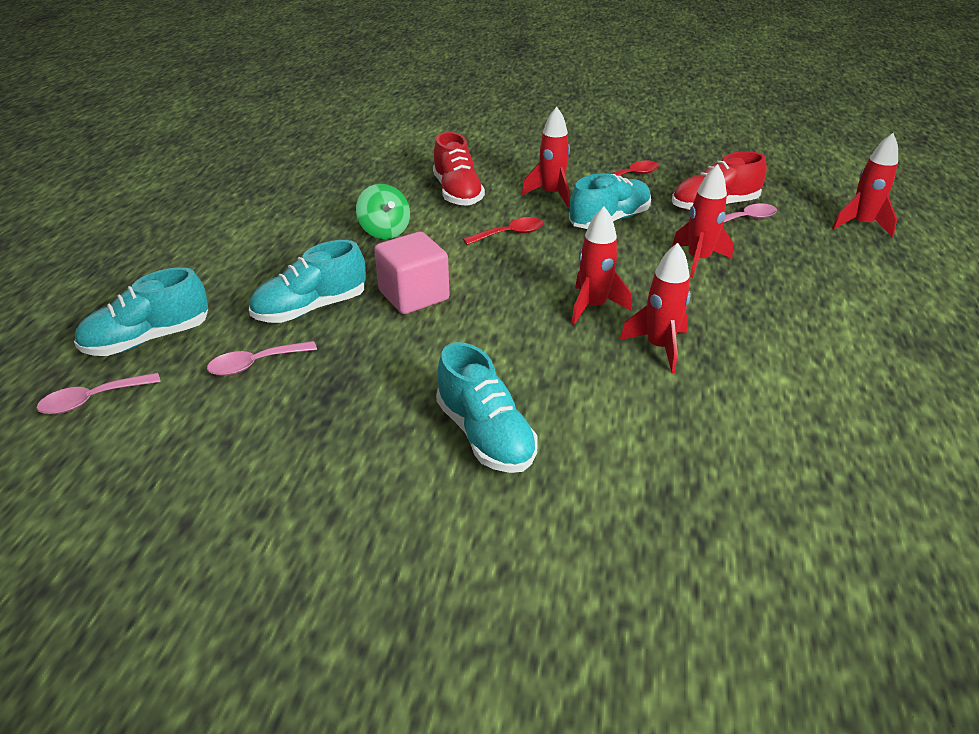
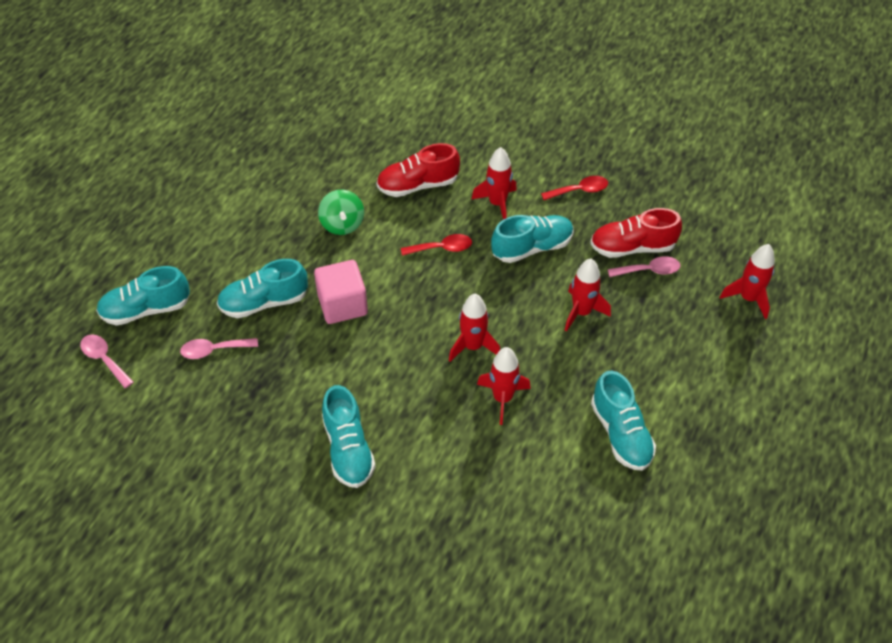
camera: 15 degrees right, 15 degrees up
(92, 400) = (104, 359): pink spoon -> pink spoon turned 60 degrees clockwise
(457, 193) = (418, 185): red shoe -> red shoe turned 75 degrees clockwise
(823, 355) = (621, 433): none -> turquoise shoe

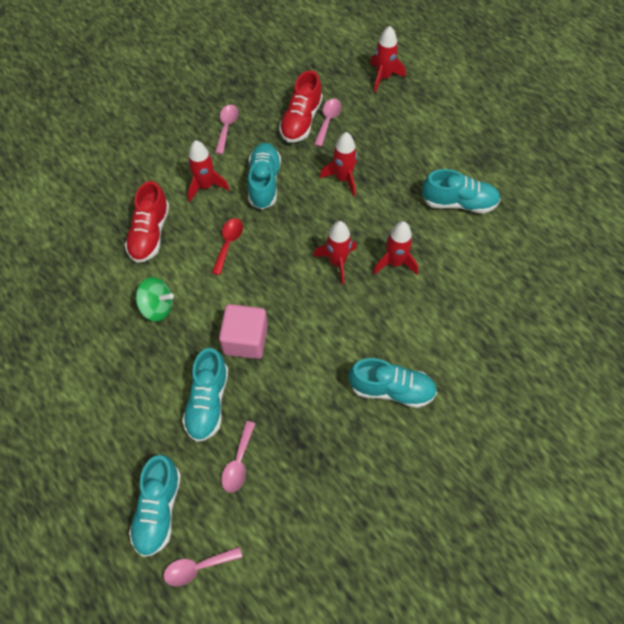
camera: 65 degrees left, 10 degrees up
(579, 190) = (227, 127): red spoon -> pink spoon

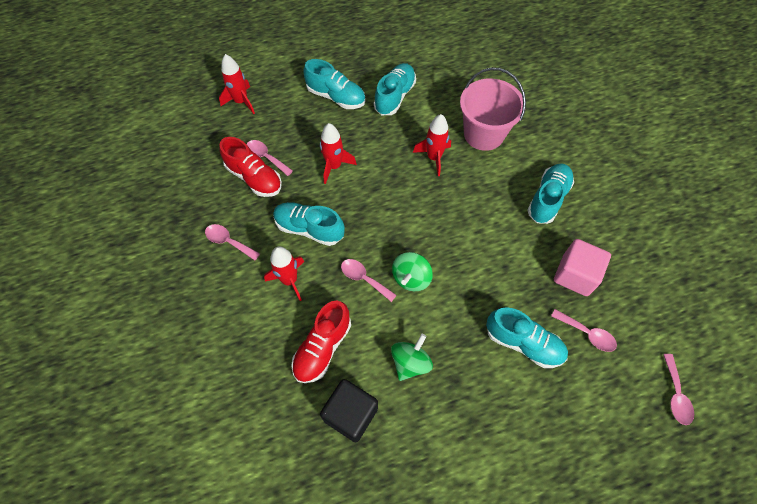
camera: 70 degrees left, 0 degrees up
(96, 274) = (350, 414): none -> black cube
(150, 233) = (322, 347): red shoe -> red shoe turned 90 degrees clockwise
(158, 510) = (618, 415): turquoise shoe -> turquoise shoe (336, 97)
(228, 243) = (364, 278): red spoon -> pink spoon
(243, 282) = (411, 278): none -> green spinning top
(245, 340) = (470, 293): pink cube -> pink cube (575, 275)
(337, 262) = (418, 198): red rocket -> none
(451, 302) = (483, 134): none -> pink bucket

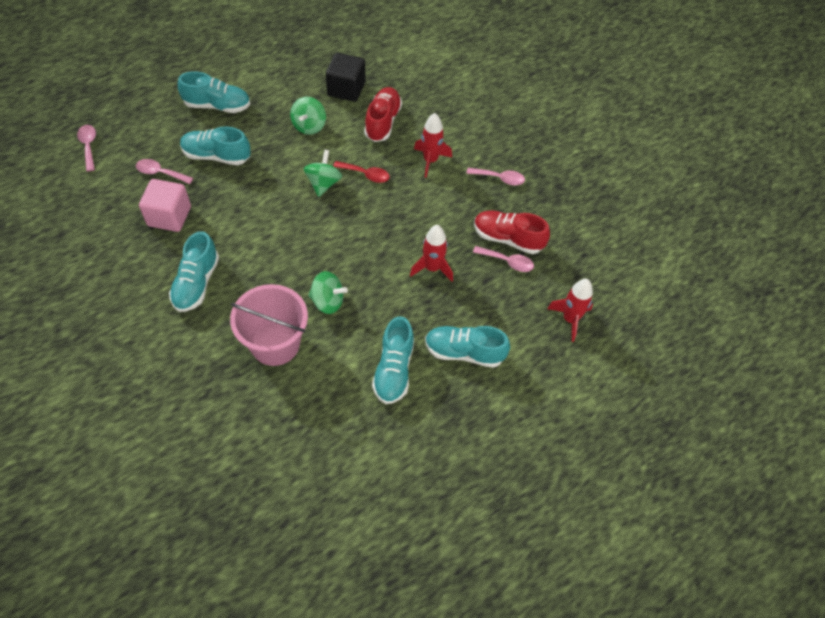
camera: 160 degrees right, 5 degrees down
(309, 229) = (431, 204): turquoise shoe -> turquoise shoe (217, 105)
(364, 278) = (366, 174): pink spoon -> red spoon
(434, 158) = (328, 301): red rocket -> green spinning top

